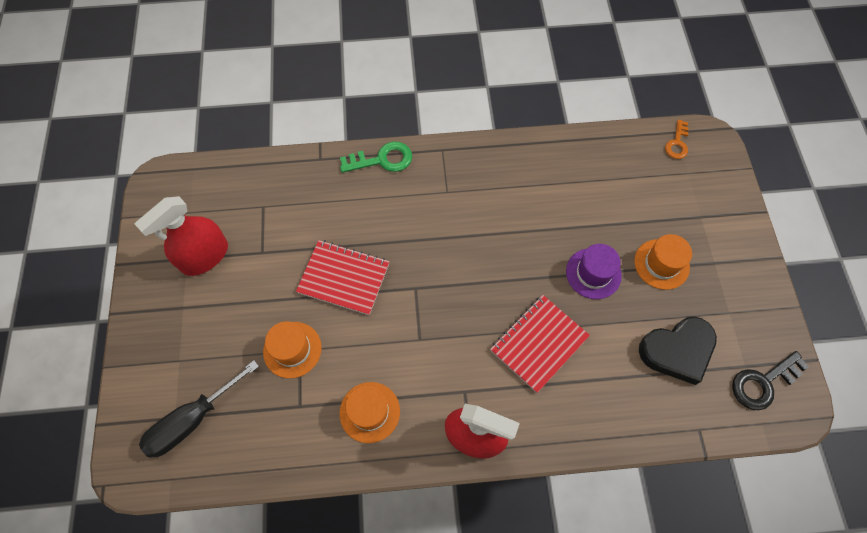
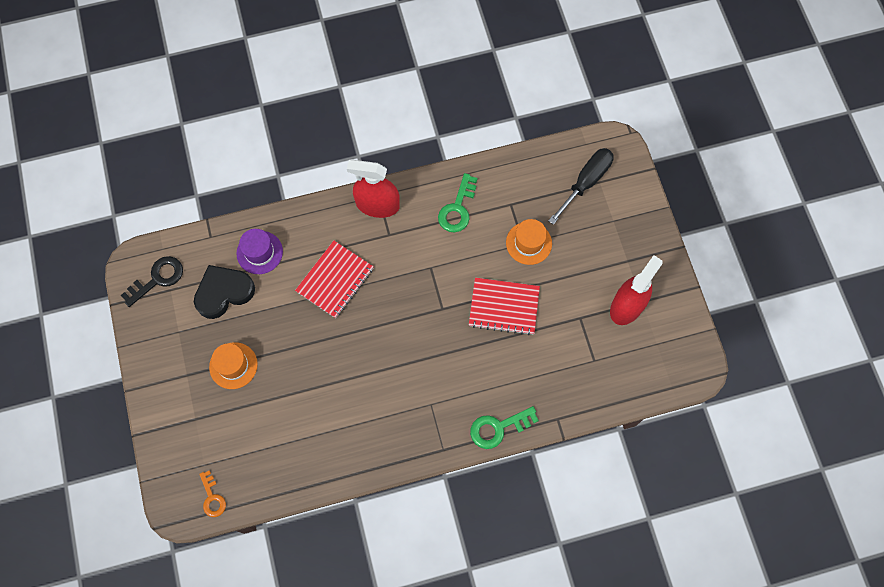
camera: 170 degrees right, 5 degrees up
(369, 412) = (457, 209): orange hat -> green key
(593, 273) = (292, 347): purple hat -> purple hat (259, 252)
(677, 143) = (212, 498): orange key -> orange key turned 150 degrees clockwise

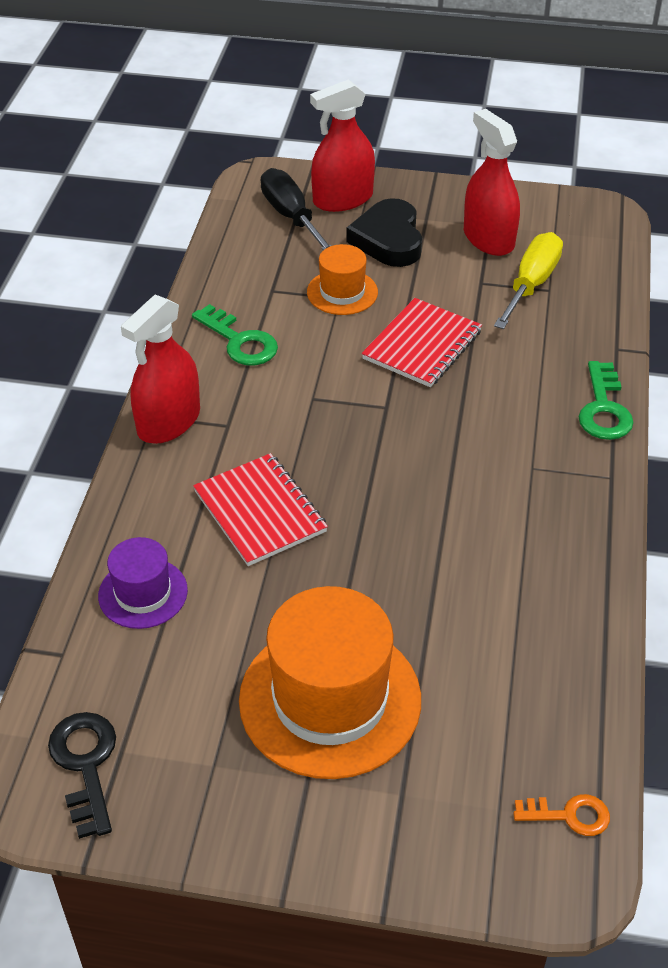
camera: 65 degrees left, 25 degrees down
(224, 292) = (182, 668): black heart -> black heart (388, 239)
(233, 365) = (330, 699): orange hat -> orange hat, size x1.91
(594, 348) = (531, 284): none -> yellow screwdriver
(620, 203) = (343, 199): none -> red spray bottle

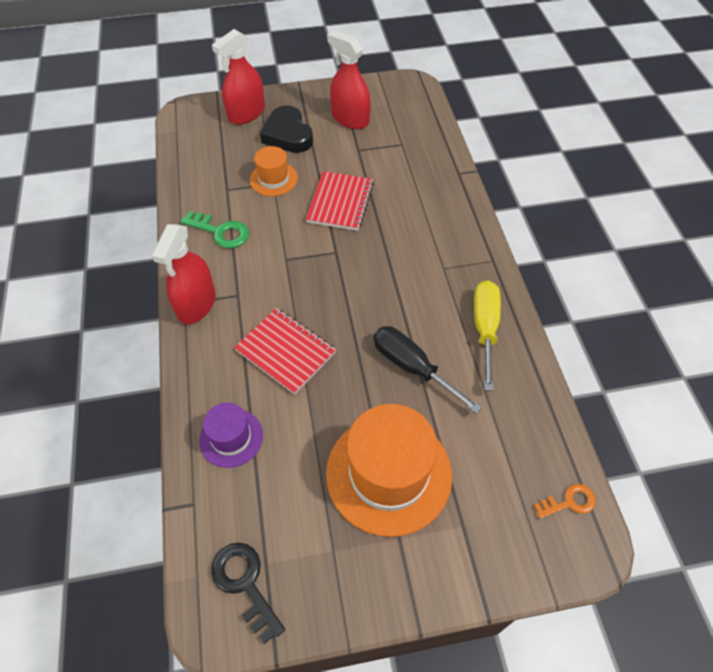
camera: 20 degrees left, 10 degrees up
(291, 217) = (218, 134): black screwdriver -> black screwdriver (412, 367)
(531, 284) = (389, 143): yellow screwdriver -> yellow screwdriver (485, 328)
(604, 409) = (468, 216): green key -> none

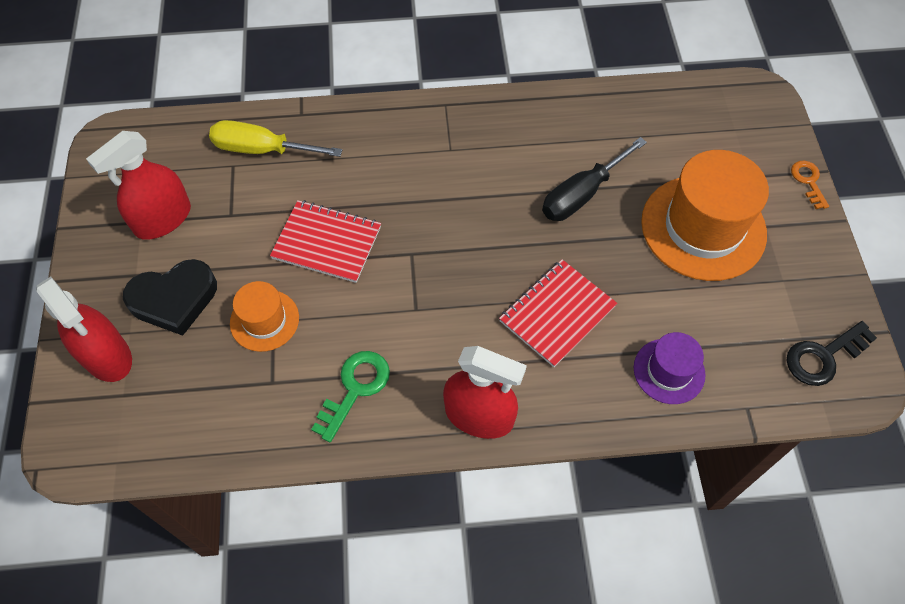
camera: 85 degrees left, 5 degrees up
(485, 328) = (536, 126): yellow screwdriver -> yellow screwdriver (262, 149)
(569, 502) = (722, 97): orange key -> orange key (808, 181)

